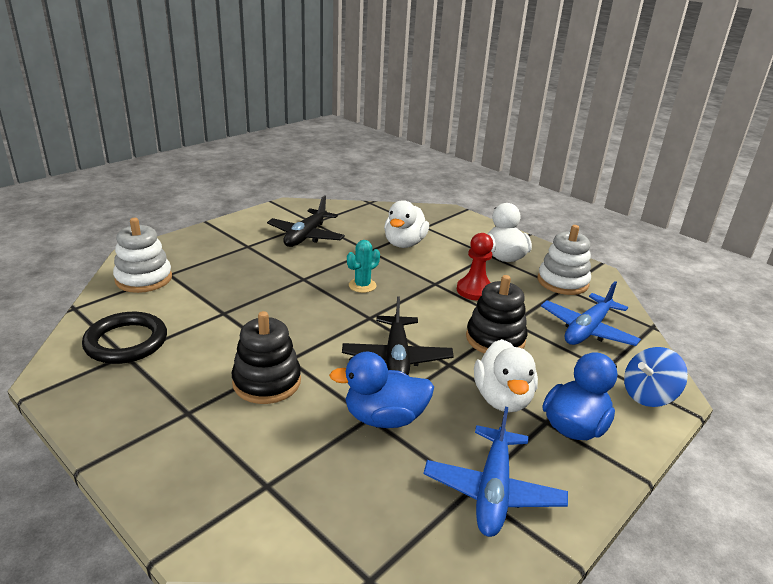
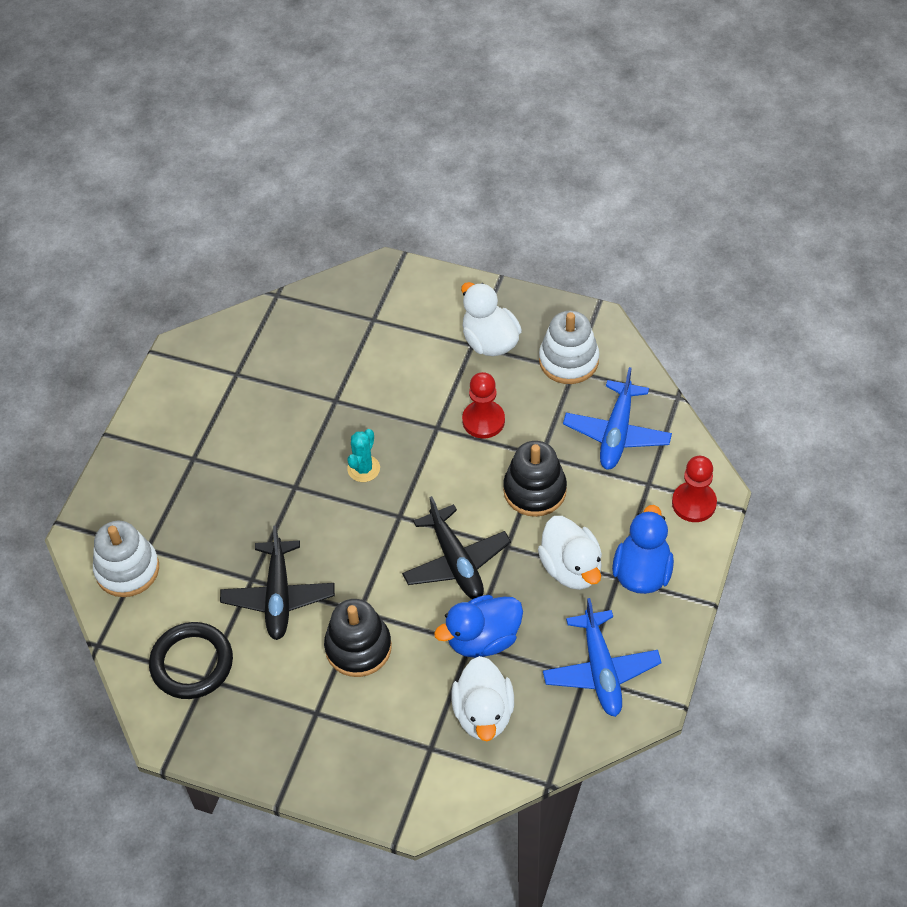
camera: 20 degrees left, 25 degrees up
(306, 236) = (246, 407): black plane -> black plane (279, 596)
(404, 244) = (367, 368): white duck -> white duck (483, 713)
(648, 395) = (694, 503): blue spinning top -> red pawn

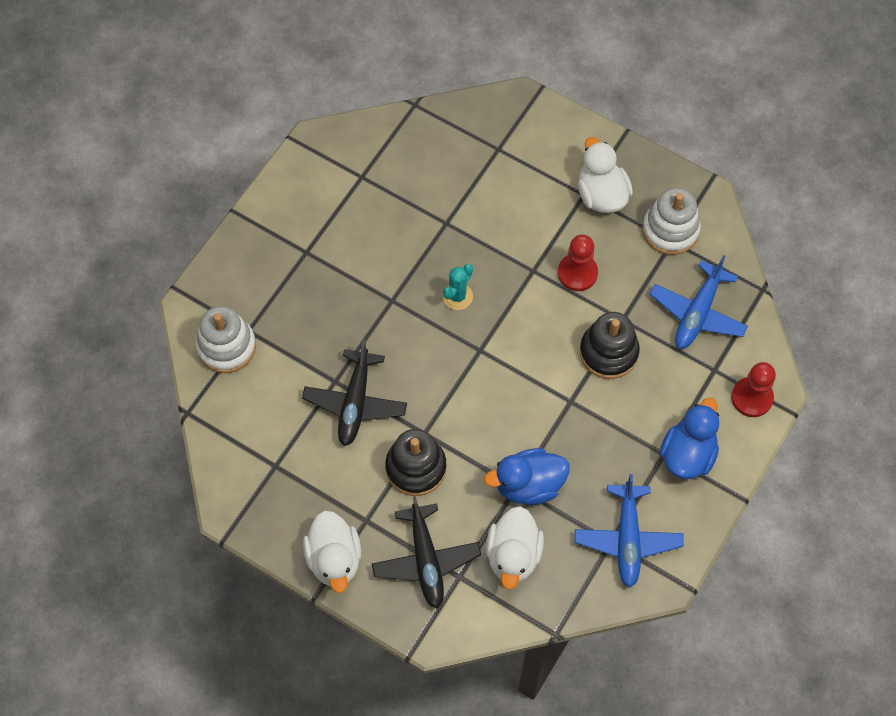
camera: 10 degrees right, 10 degrees up
(192, 663) = (266, 449): black ring -> none
(456, 562) = (521, 406): black plane -> black plane (426, 560)
(571, 568) = (624, 435): white duck -> white duck (334, 559)

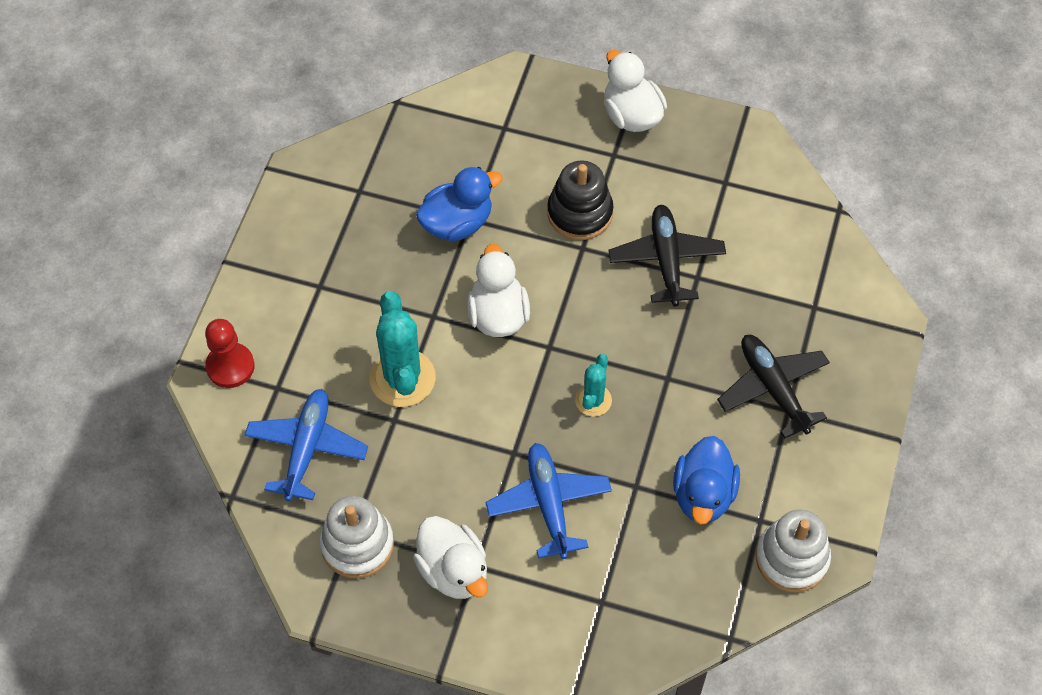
camera: 165 degrees right, 5 degrees down
(226, 347) = (829, 284): white stacking toy -> white stacking toy (792, 558)
(426, 560) = (541, 134): black plane -> black plane (773, 389)
(513, 555) = (455, 157): white duck -> white duck (498, 315)
(577, 273) = (460, 462): red pawn -> none
(608, 352) = (402, 378): black stacking toy -> turquoise cactus
(627, 539) = (342, 197): blue plane -> blue plane (548, 504)
(687, 454) = (294, 291): blue duck -> blue duck (703, 495)

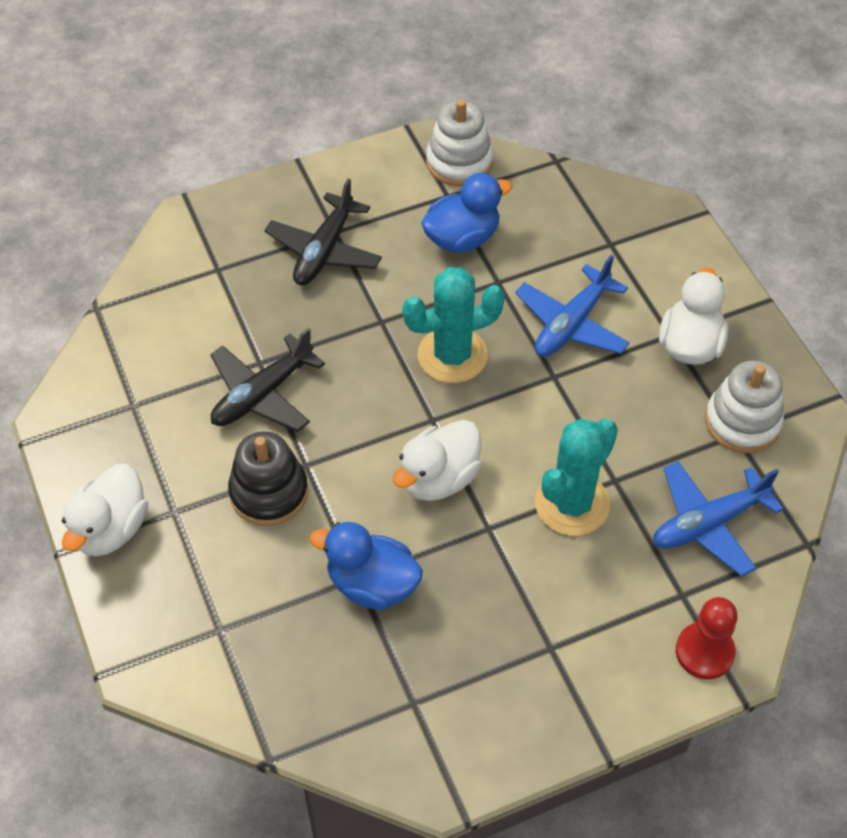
camera: 130 degrees left, 5 degrees down
(593, 400) = (452, 355): turquoise cactus -> turquoise cactus, size x1.81

